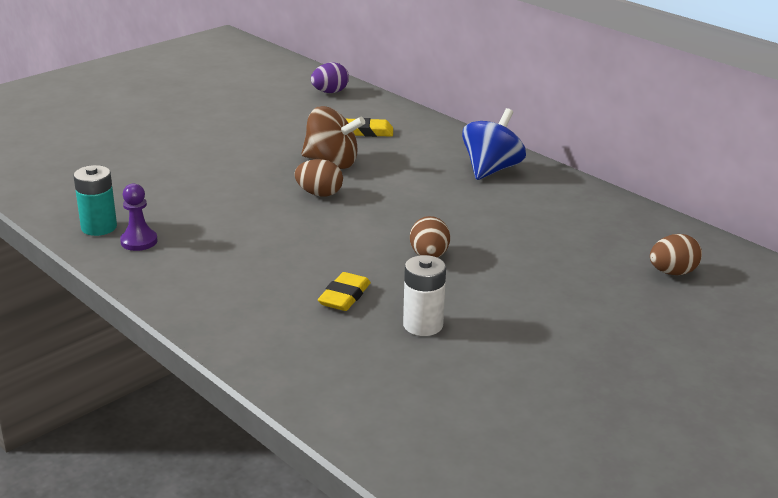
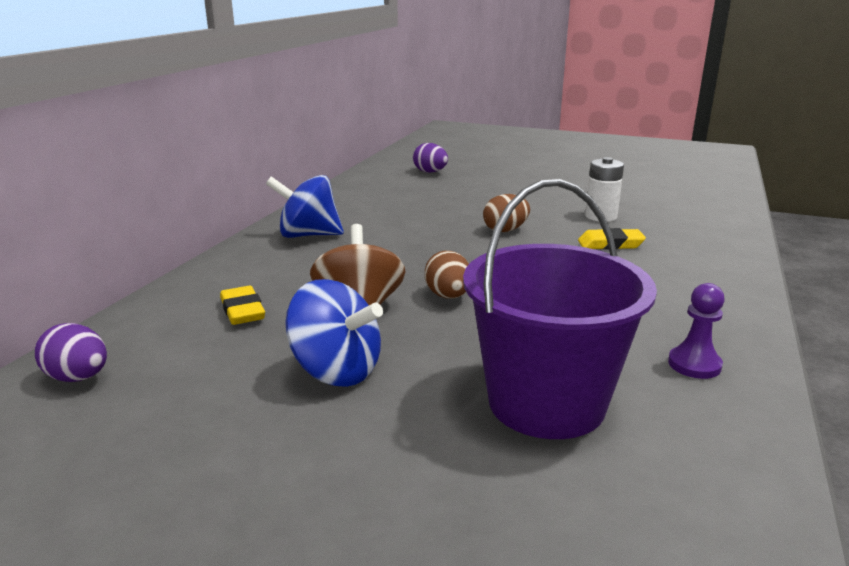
camera: 115 degrees left, 5 degrees down
(99, 227) = (716, 408): turquoise battery -> none
(167, 185) = (546, 402): none -> purple bucket
(265, 144) = (336, 371): none -> blue spinning top
(672, 272) = (430, 172): brown egg -> purple egg

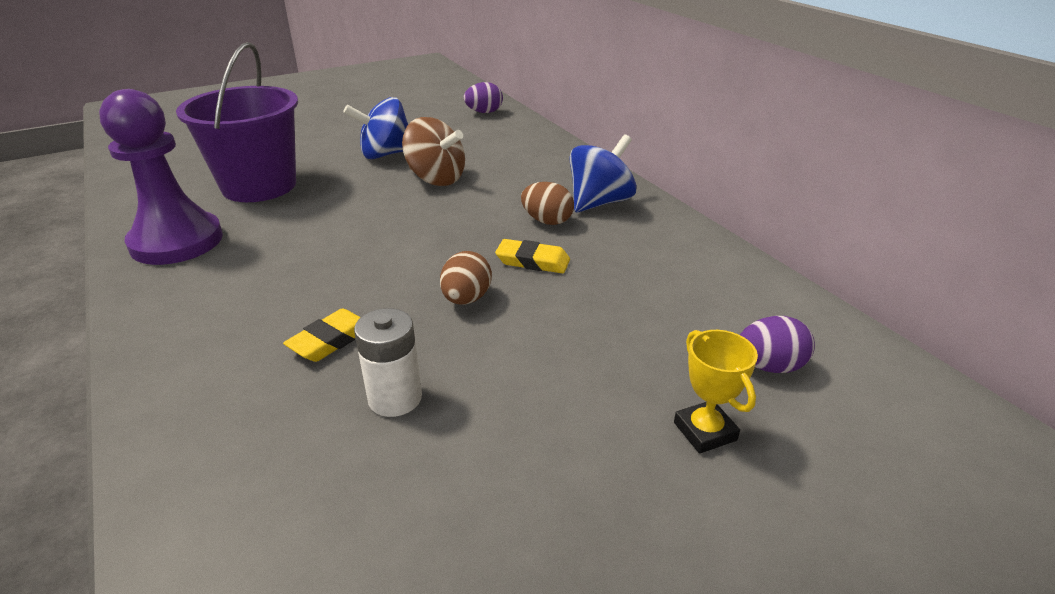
camera: 130 degrees right, 10 degrees up
(242, 311) = (494, 151): yellow eraser -> yellow eraser (533, 261)
(448, 296) = (399, 210): brown egg -> brown egg (547, 221)
(493, 173) = (705, 431): none -> yellow trophy
(694, 364) = (177, 241): purple pawn -> purple pawn, size x2.20

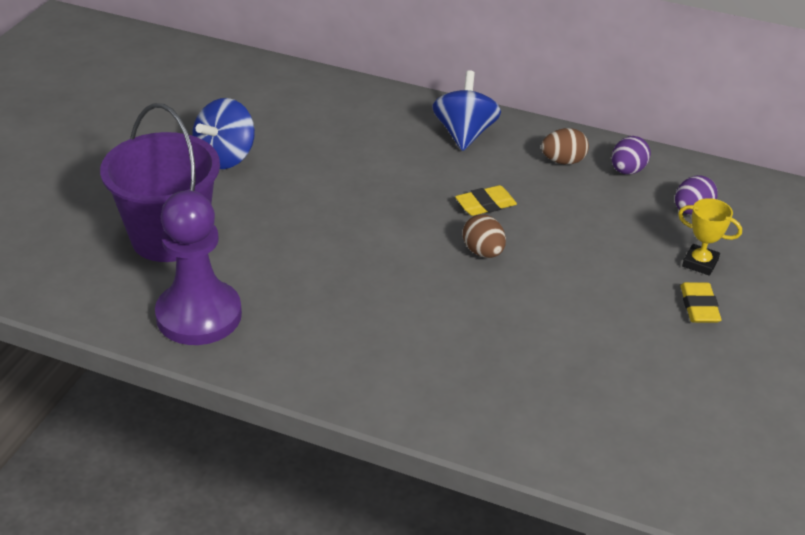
camera: 40 degrees left, 5 degrees up
(331, 340) = (444, 320): yellow eraser -> yellow eraser (699, 307)
(395, 398) = (533, 330): white battery -> none
(436, 179) = (311, 164): brown spinning top -> none
(484, 112) = (238, 72): purple egg -> purple egg (627, 171)
(547, 221) = (450, 167): brown egg -> brown egg (563, 161)

